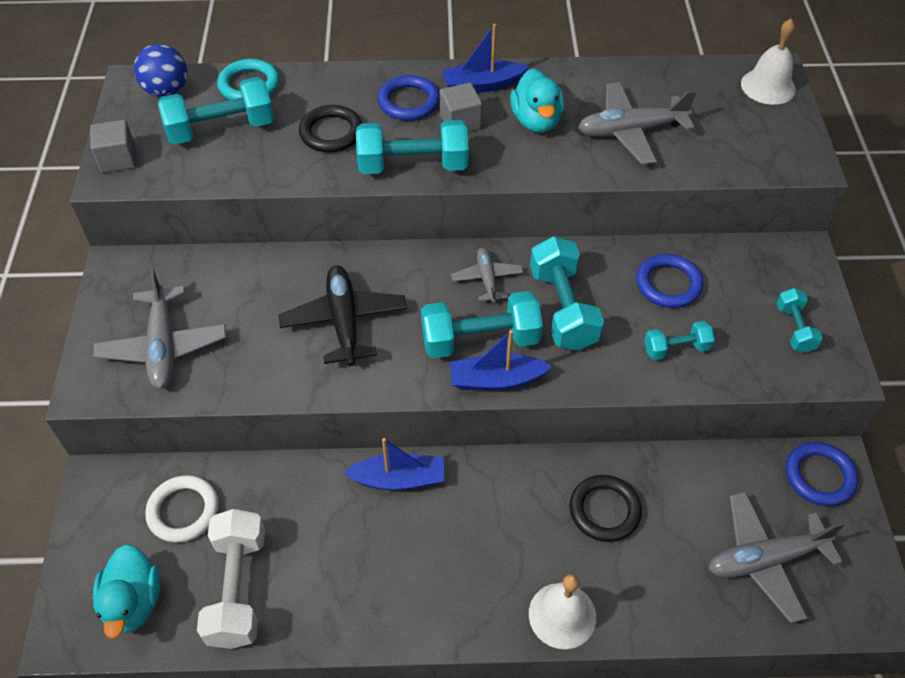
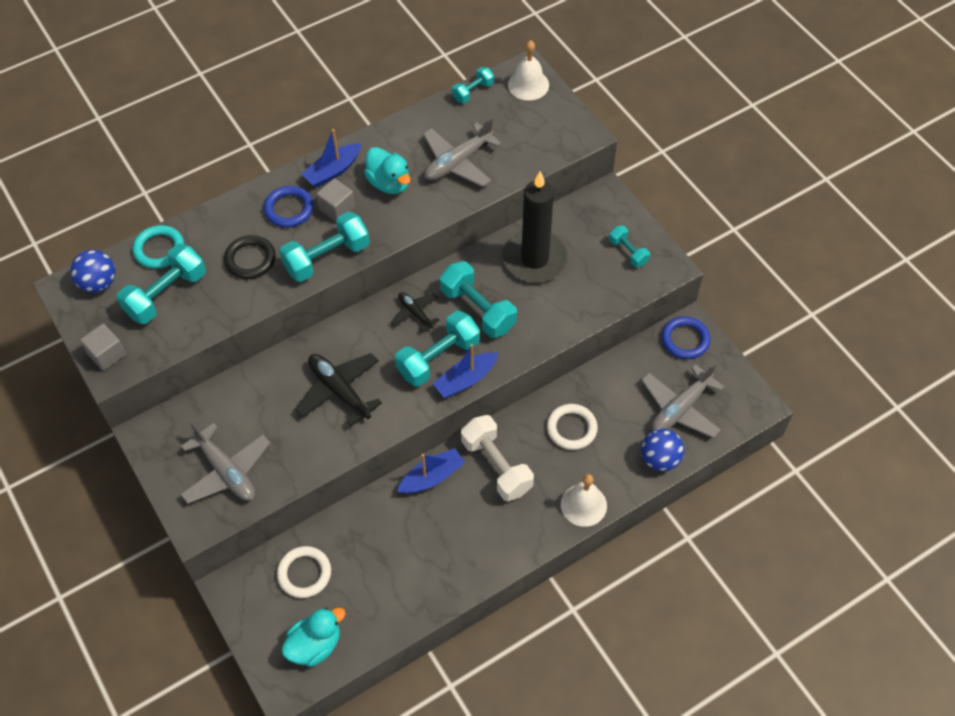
camera: 30 degrees left, 5 degrees up
(133, 602) = (315, 645): turquoise duck -> turquoise duck turned 90 degrees counterclockwise
(238, 588) = (376, 599): white dumbbell -> white dumbbell (496, 466)
(487, 279) = (415, 313): grey plane -> black plane
(604, 510) = (571, 428): black ring -> white ring
(668, 284) = (535, 259): blue ring -> black candle
(676, 349) = (564, 302): turquoise dumbbell -> turquoise dumbbell (473, 92)
(699, 611) = (660, 459): none -> blue ball

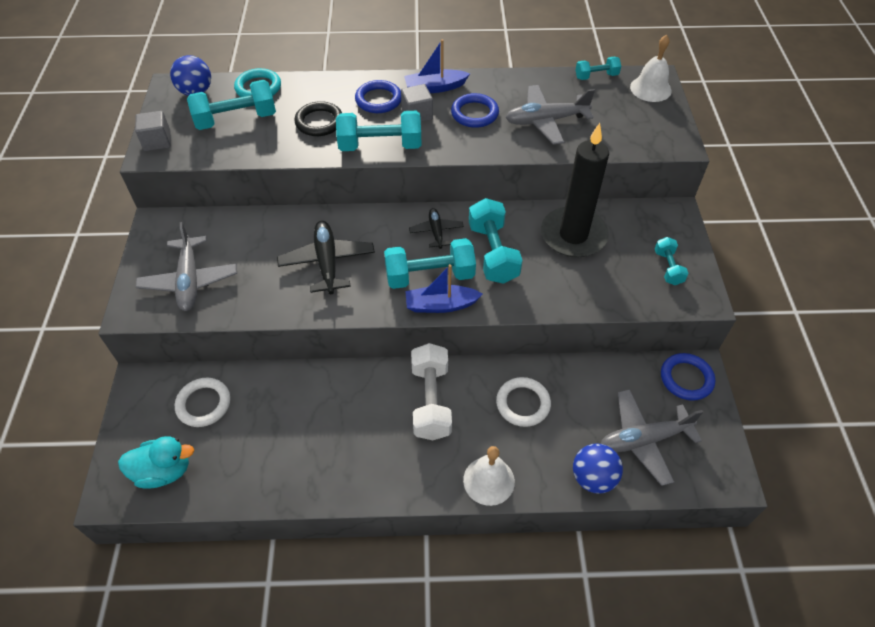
camera: 30 degrees right, 5 degrees down
(389, 183) = (474, 113): turquoise duck -> blue ring
(432, 477) = (368, 380): blue boat -> none

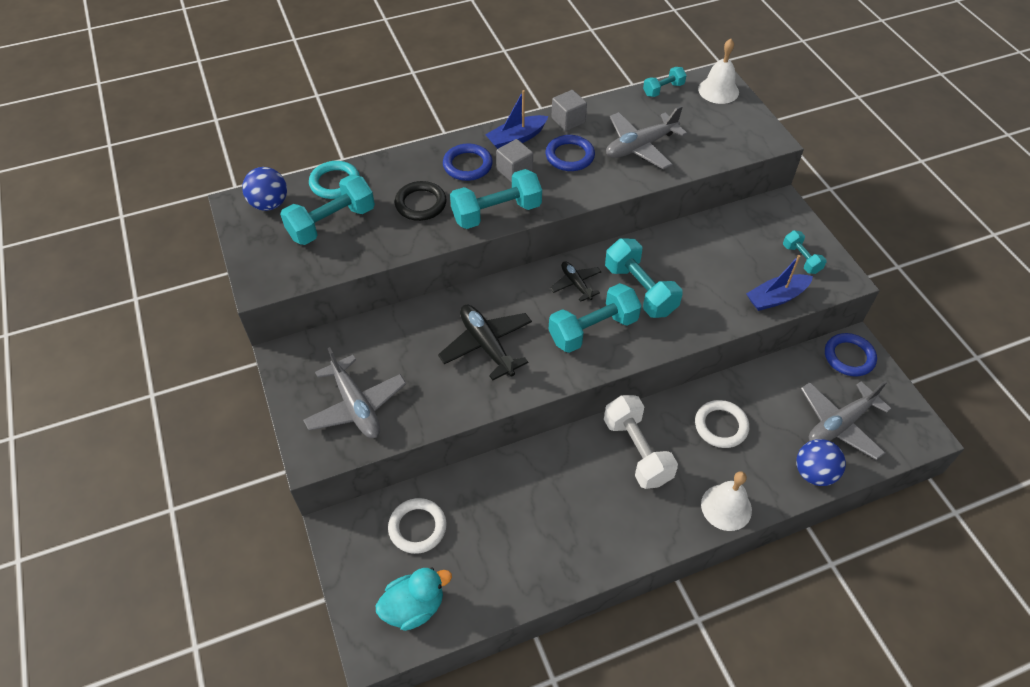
camera: 20 degrees left, 0 degrees up
(157, 141) = (260, 269): grey cube -> grey cube (568, 120)
(440, 305) = (618, 355): blue boat -> blue boat (776, 298)
(573, 235) = (704, 251): black candle -> none

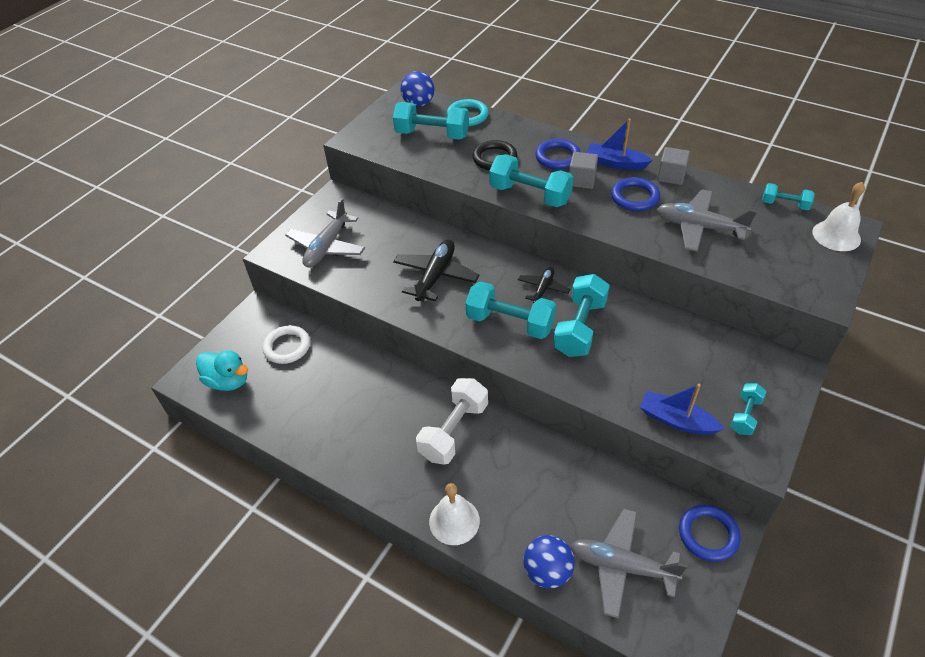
camera: 55 degrees right, 5 degrees down
(721, 426) = (530, 474): white ring -> none

